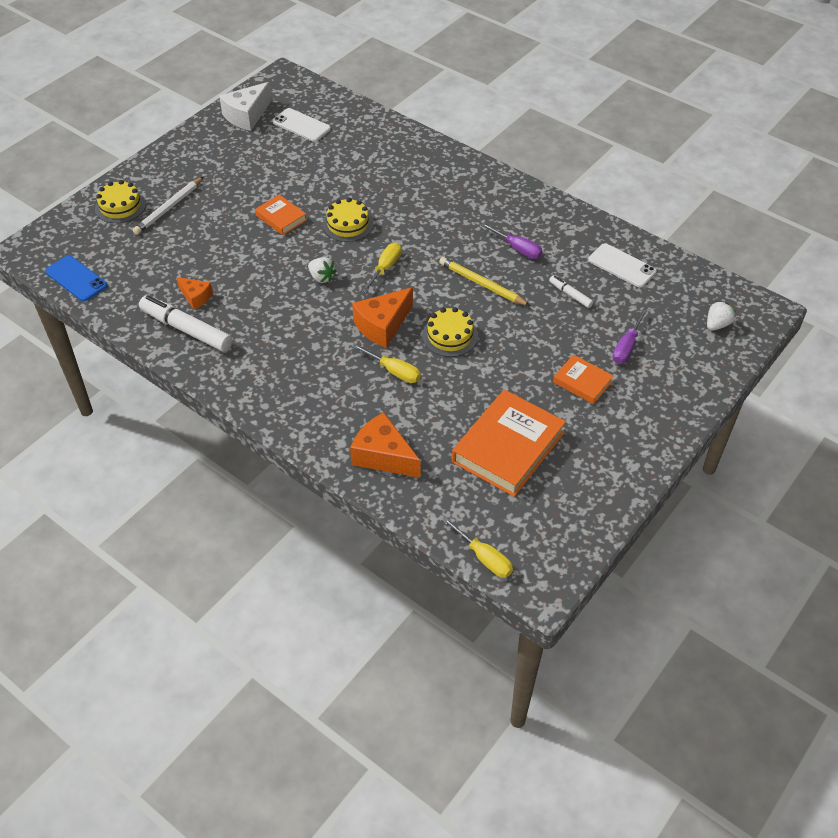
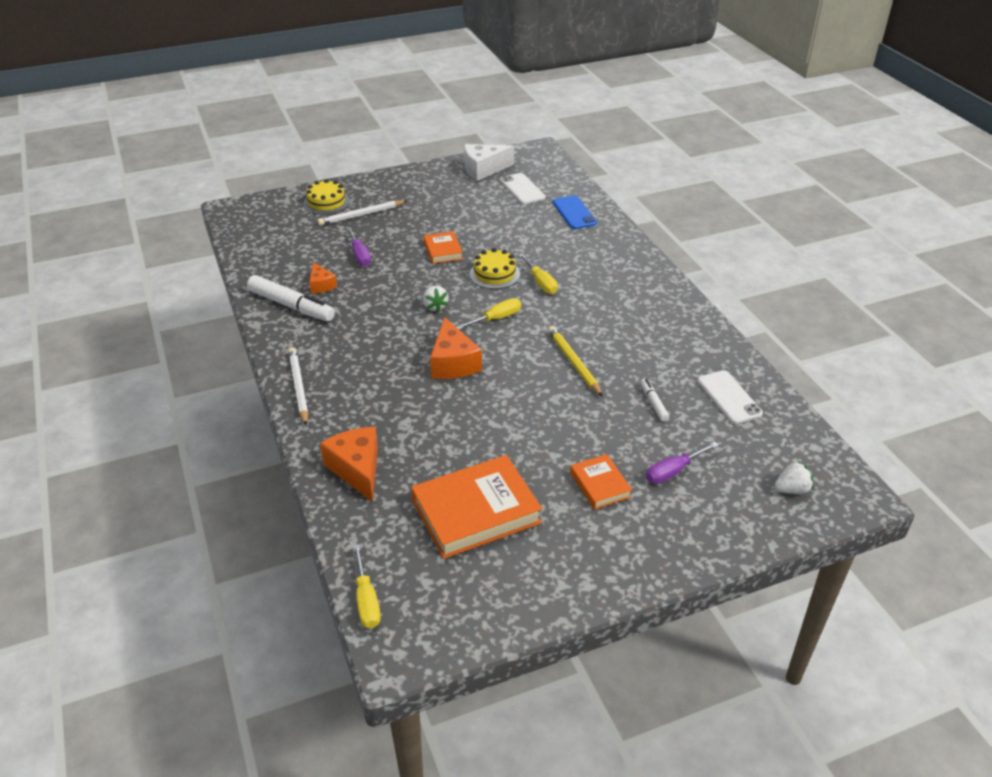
camera: 30 degrees right, 10 degrees down
(76, 279) = (246, 241): blue phone -> blue phone (574, 213)
(186, 329) = (291, 306): white marker -> white marker turned 150 degrees clockwise
(266, 405) = (298, 387): none -> white pencil
(382, 325) = (453, 363): orange cheese -> orange cheese turned 90 degrees counterclockwise
(393, 371) = (429, 403): yellow screwdriver -> yellow screwdriver (540, 282)
(450, 336) = (506, 394): yellow cake -> none
(517, 249) = (633, 345): purple screwdriver -> purple screwdriver (360, 255)

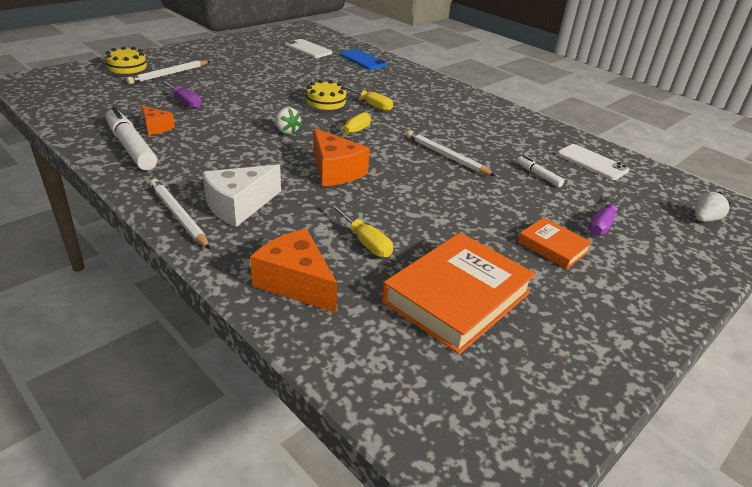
camera: 25 degrees left, 5 degrees down
(291, 306) = (131, 147): white marker -> white marker turned 135 degrees counterclockwise
(366, 600) = (403, 429): yellow screwdriver -> yellow screwdriver (365, 242)
(443, 251) = (266, 92): orange book -> none
(483, 169) = (265, 39): white cheese -> white cheese (239, 206)
(573, 362) = (446, 156): yellow pencil -> white pencil

